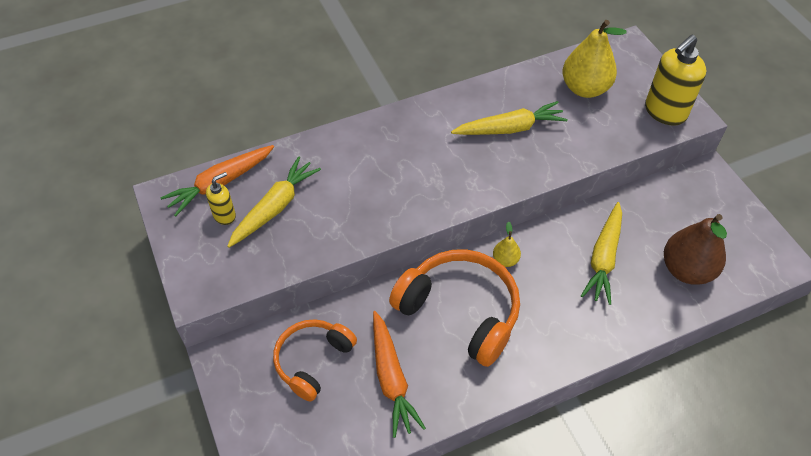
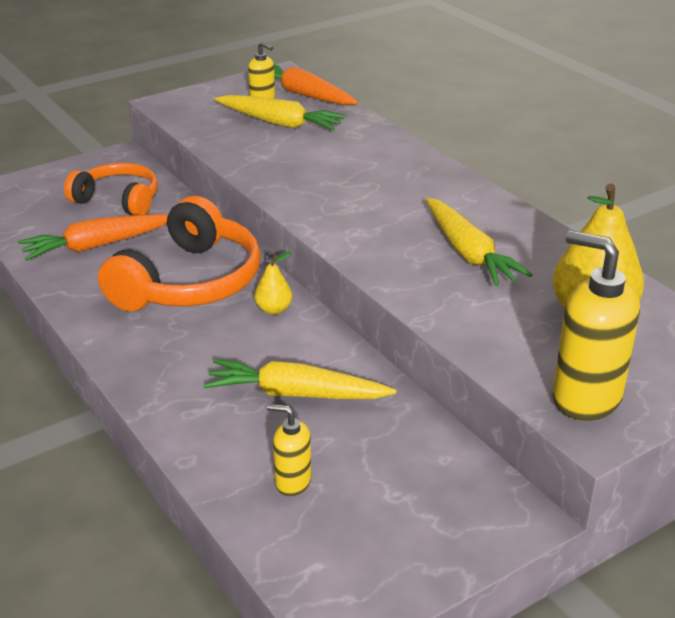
camera: 80 degrees right, 20 degrees down
(686, 270) = (292, 482): brown pear -> yellow soap dispenser

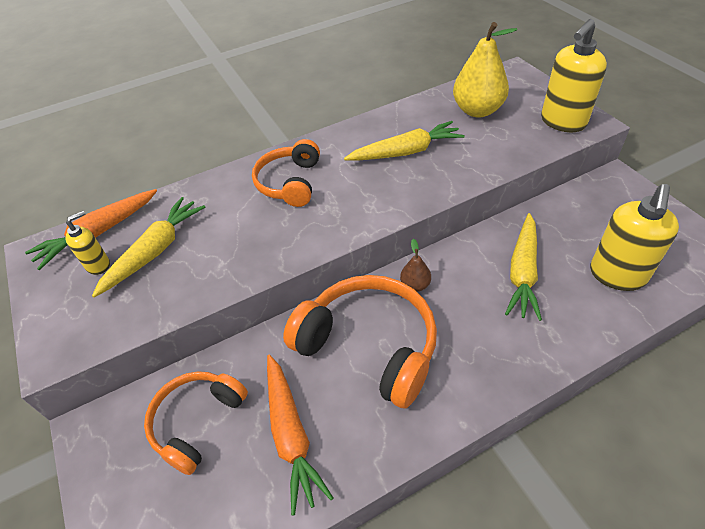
camera: 80 degrees left, 15 degrees up
(273, 309) = (415, 285): yellow pear -> brown pear
(292, 482) = (617, 275): yellow soap dispenser -> yellow soap dispenser, size x1.88
(392, 179) = (290, 182): none -> orange headphones

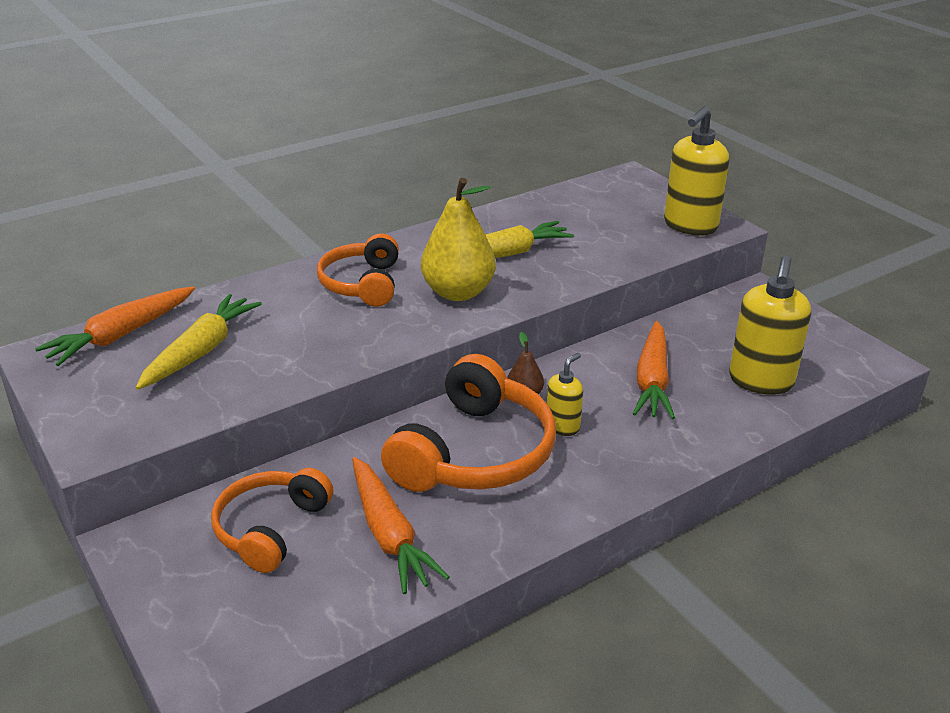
camera: 10 degrees left, 15 degrees down
(98, 265) = (129, 365): yellow soap dispenser -> yellow soap dispenser (563, 426)
(369, 346) = (474, 452): orange headphones -> orange headphones turned 90 degrees clockwise
(477, 110) = (588, 214): yellow pear -> yellow pear (458, 292)
(523, 272) = (652, 381): yellow carrot -> orange carrot

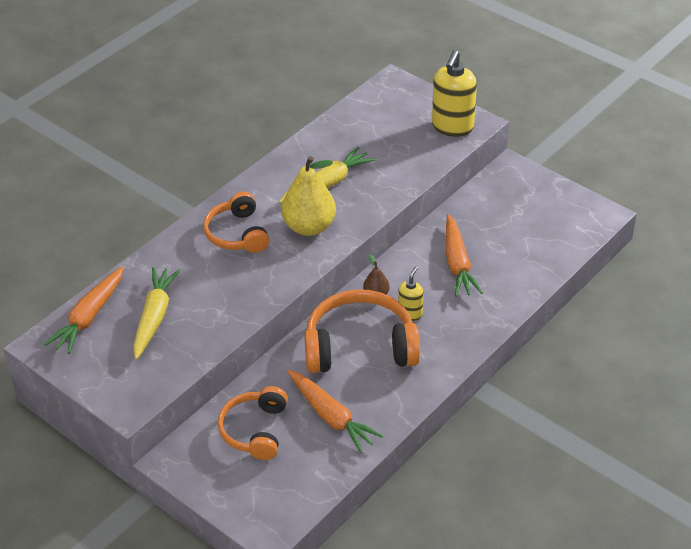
camera: 15 degrees left, 10 degrees up
(474, 452) = (360, 347): orange headphones -> orange headphones turned 105 degrees counterclockwise
(761, 381) = (529, 248): yellow soap dispenser -> none

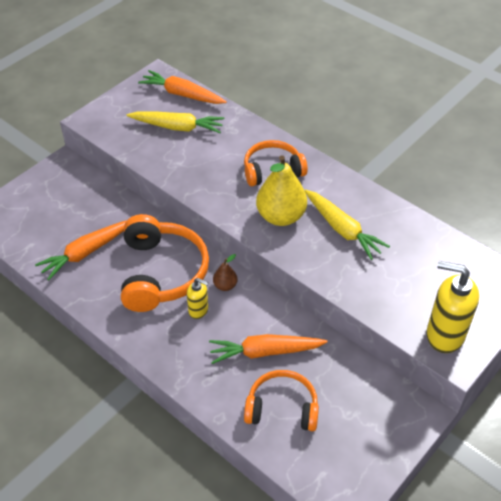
camera: 90 degrees right, 5 degrees up
(255, 430) = (81, 207): orange headphones -> orange headphones (282, 408)

